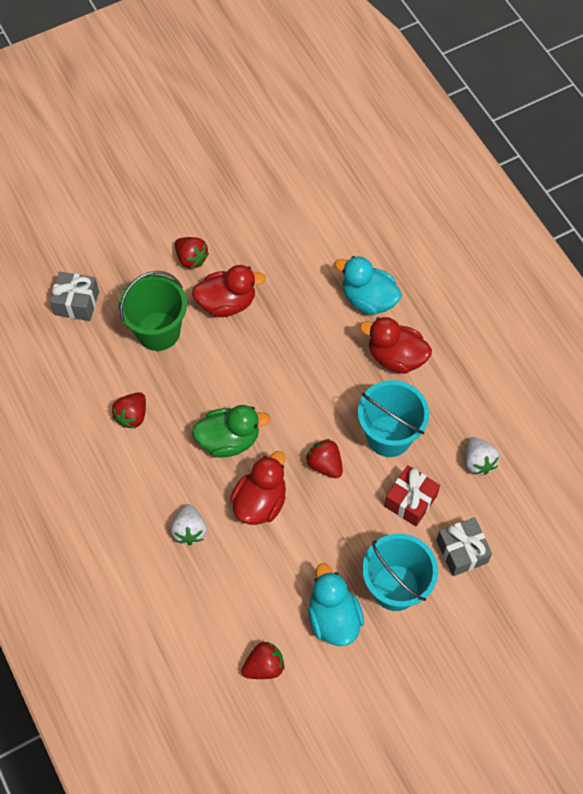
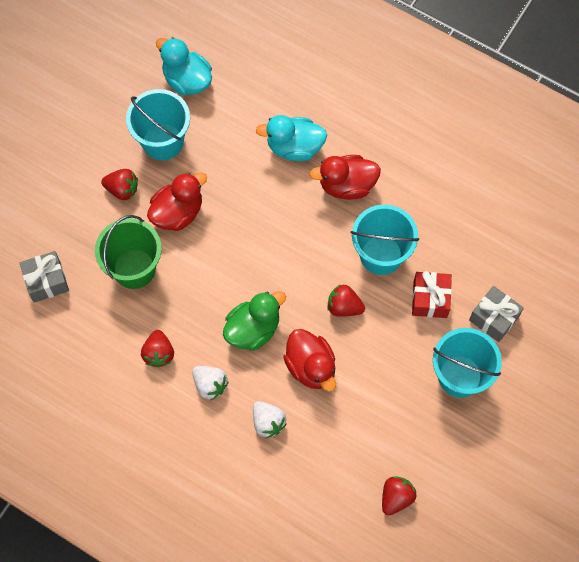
camera: 30 degrees left, 5 degrees up
(253, 235) = (162, 141): none -> turquoise bucket
(260, 502) = (311, 367): red duck -> red duck turned 150 degrees clockwise
(333, 617) = (426, 428): turquoise duck -> turquoise duck (187, 80)
(478, 461) = (463, 238): white strawberry -> white strawberry (210, 385)

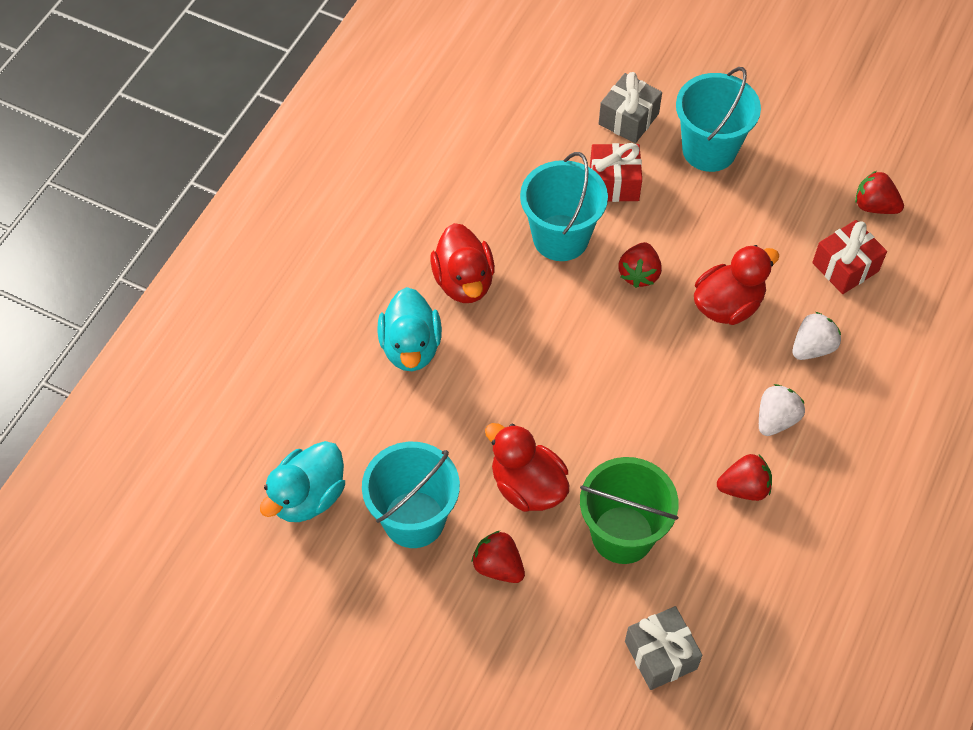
camera: 95 degrees left, 10 degrees down
(122, 189) = (498, 566): red strawberry -> red strawberry turned 60 degrees counterclockwise
(253, 329) = (688, 375): green duck -> none
(339, 462) = (845, 267): none -> red gift

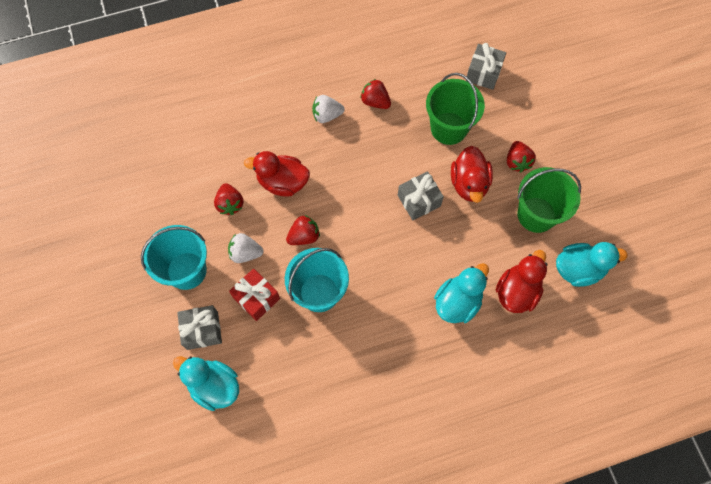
camera: 135 degrees left, 10 degrees up
(414, 519) = (536, 214): turquoise bucket -> green bucket
(464, 281) = (394, 314): red duck -> red duck (517, 291)
(562, 90) = (214, 386): none -> turquoise duck
(563, 416) = (419, 200): none -> grey gift
(812, 347) = (271, 130): white strawberry -> white strawberry (245, 253)
(845, 267) = (207, 150): red gift -> none
(874, 206) = (153, 165): red strawberry -> red strawberry (230, 204)

